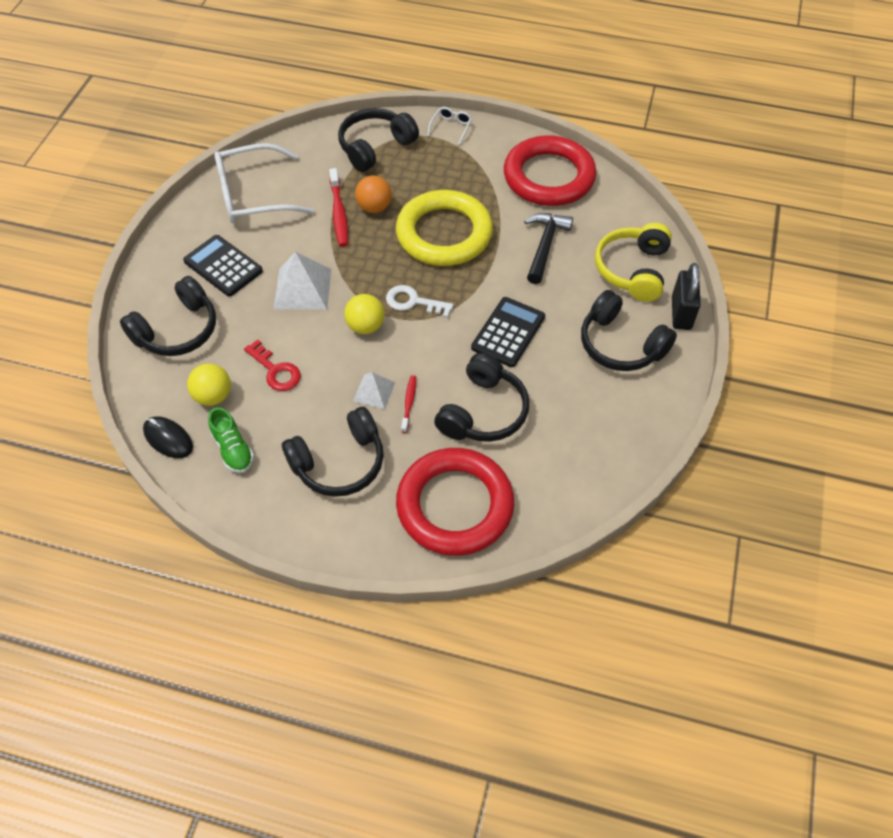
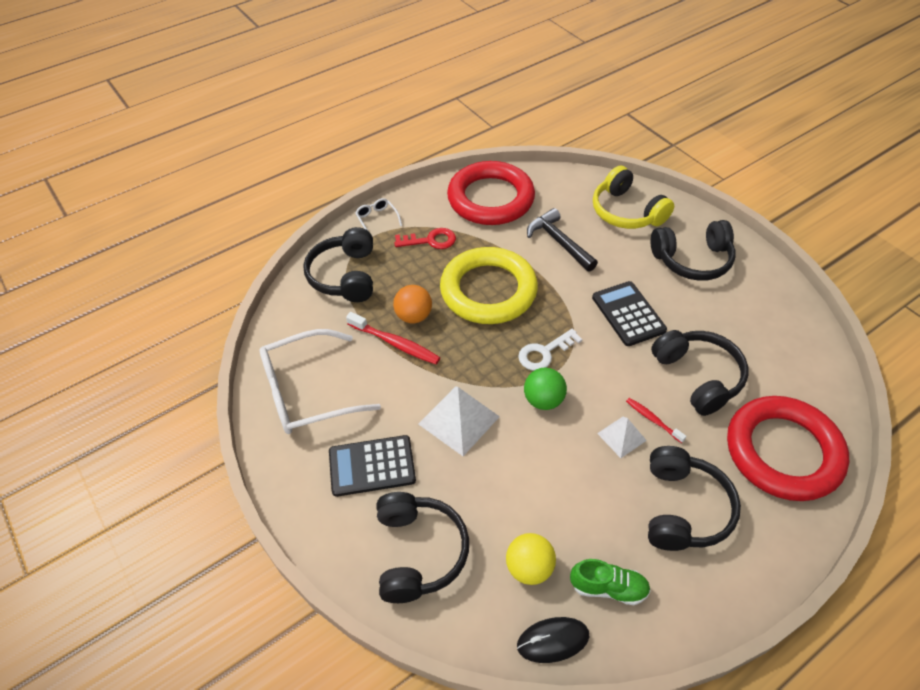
camera: 50 degrees left, 5 degrees down
(253, 196) = (307, 392): white glasses -> white glasses turned 45 degrees clockwise
(275, 370) = (539, 497): red key -> red key (430, 240)
(365, 326) = (543, 400): yellow ball -> green ball
(681, 313) = (688, 213): black padlock -> none

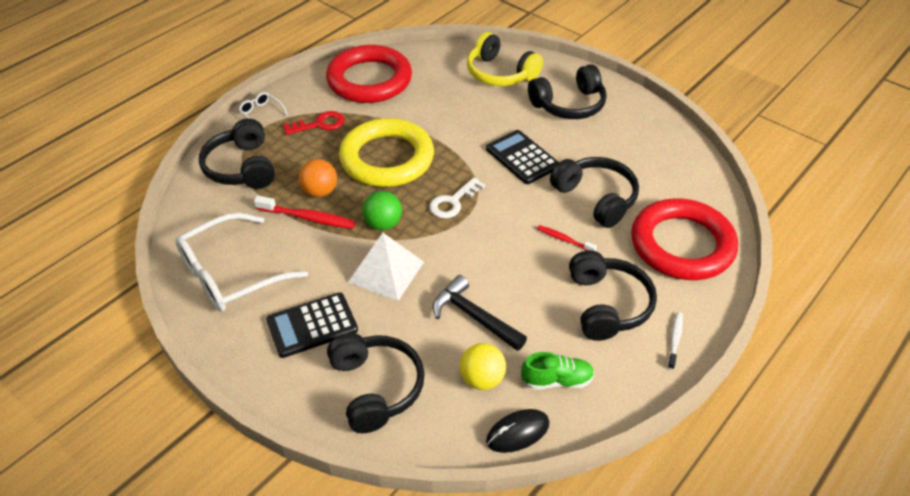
camera: 15 degrees left, 5 degrees down
(543, 400) = (461, 241): green ball -> green ball (383, 224)
(559, 242) = (444, 107): black hammer -> black hammer (474, 317)
(621, 437) = (540, 258): white pyramid -> none
(750, 568) = (675, 340): none -> white toothbrush

